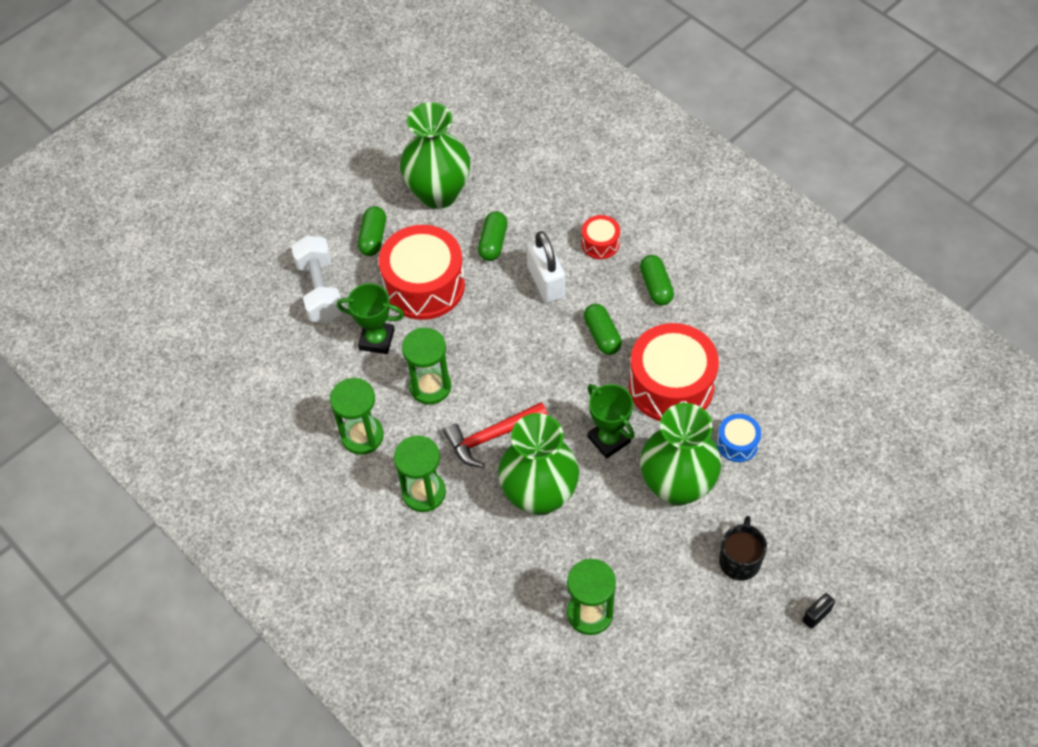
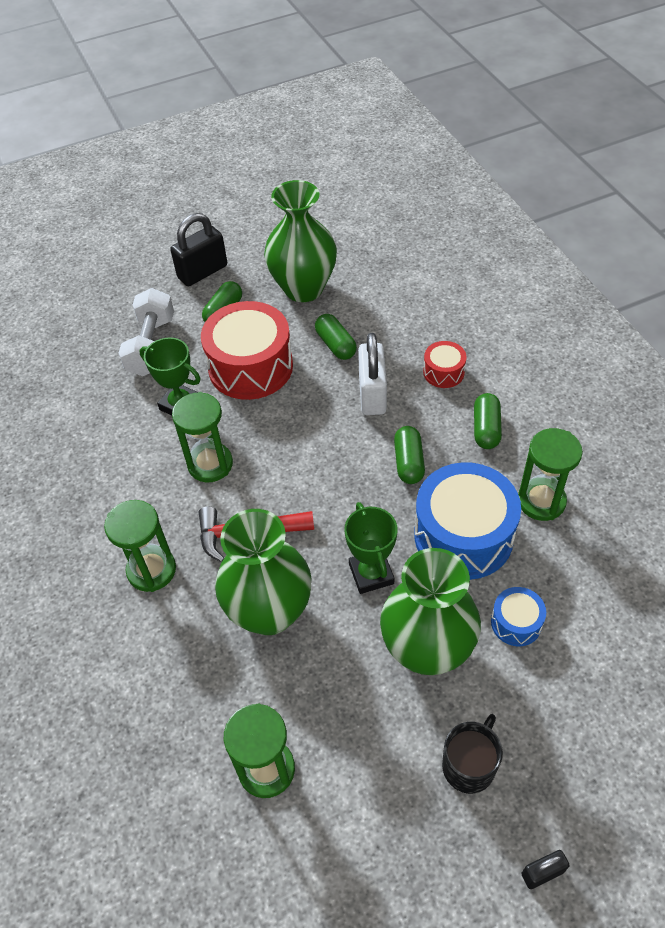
camera: 20 degrees right, 5 degrees down
(332, 201) = (202, 272): none -> black padlock
(362, 436) = (120, 493): green hourglass -> green hourglass (541, 501)
(493, 242) = (336, 345): green capsule -> green capsule turned 60 degrees counterclockwise
(671, 385) = (463, 535): red drum -> blue drum

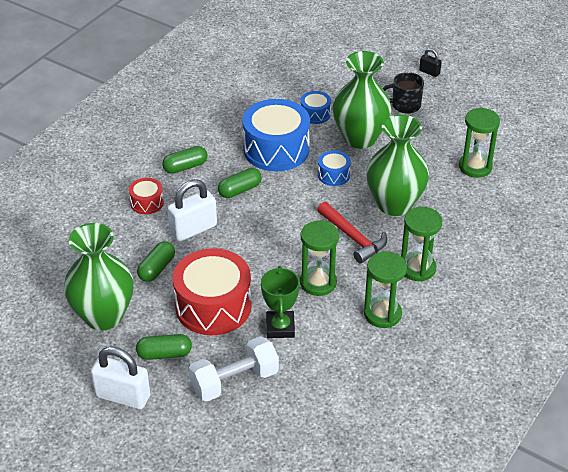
camera: 125 degrees left, 10 degrees down
(202, 272) = (123, 396): black padlock -> white padlock
(371, 574) = (333, 175): green trophy -> blue drum
(541, 501) = (226, 128): green hourglass -> green hourglass (382, 314)

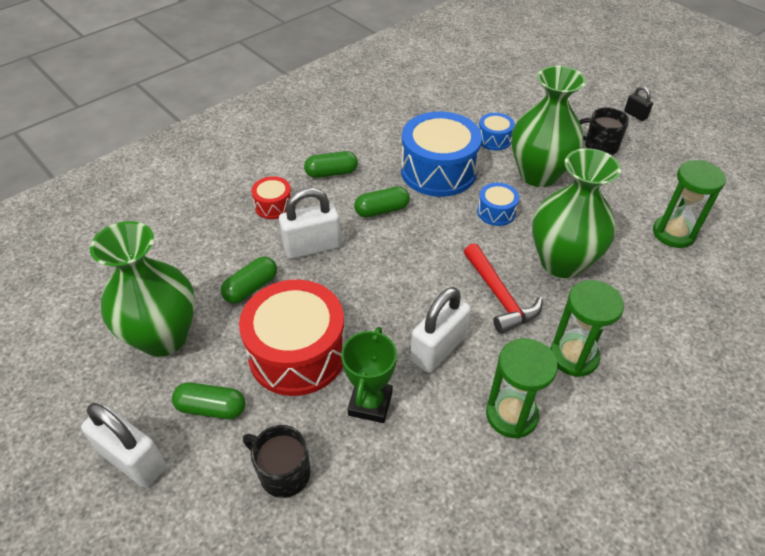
camera: 15 degrees right, 5 degrees up
(234, 381) = (283, 472): white dumbbell -> black mug
(318, 282) = (438, 349): green hourglass -> white padlock

